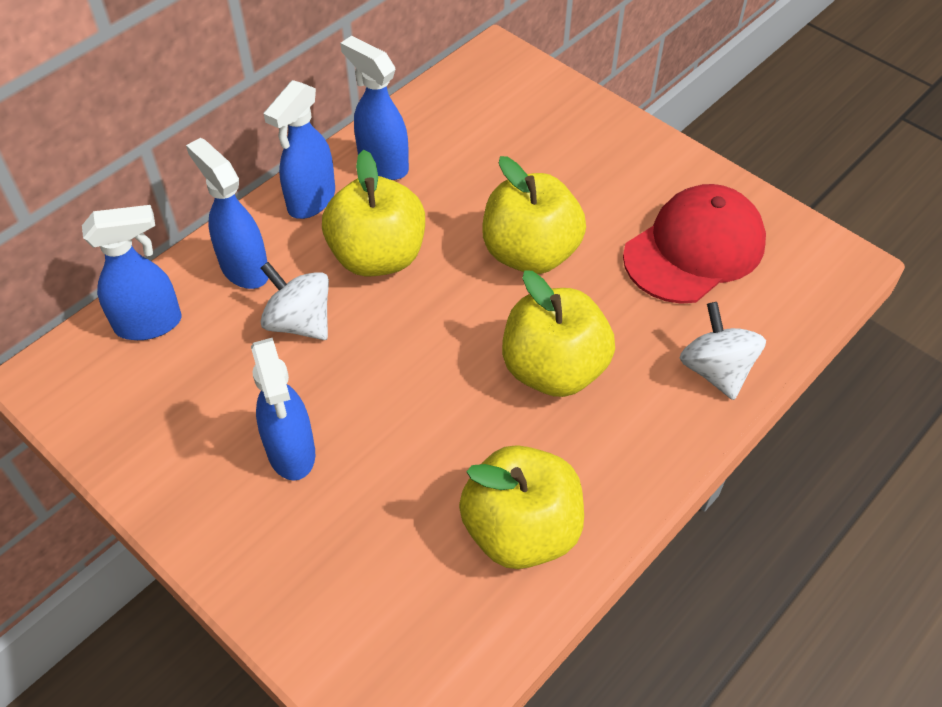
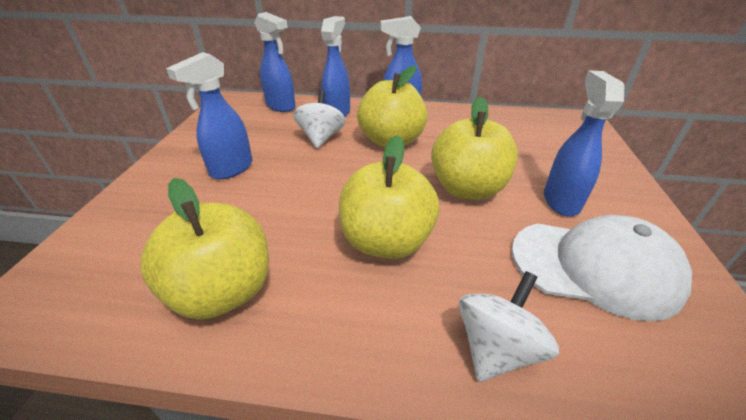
camera: 55 degrees right, 15 degrees down
(382, 164) = (452, 119): blue spray bottle -> blue spray bottle (561, 201)
(694, 249) = (594, 267): red cap -> white cap

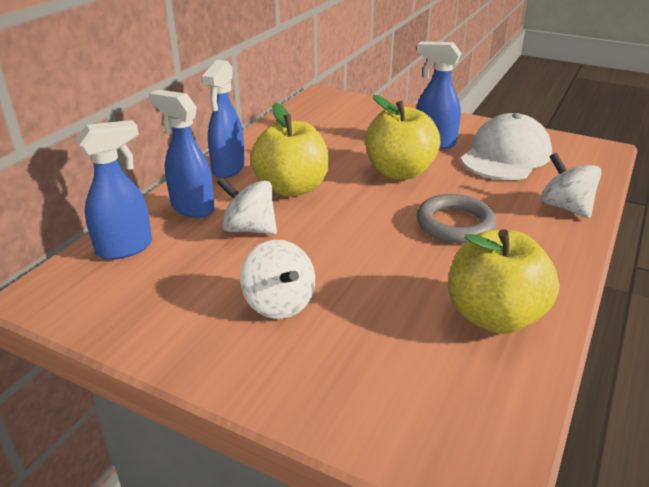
camera: 70 degrees left, 5 degrees down
(231, 169) = (279, 303): blue spray bottle -> white spinning top
(386, 241) = (455, 224): yellow apple -> grey ring

